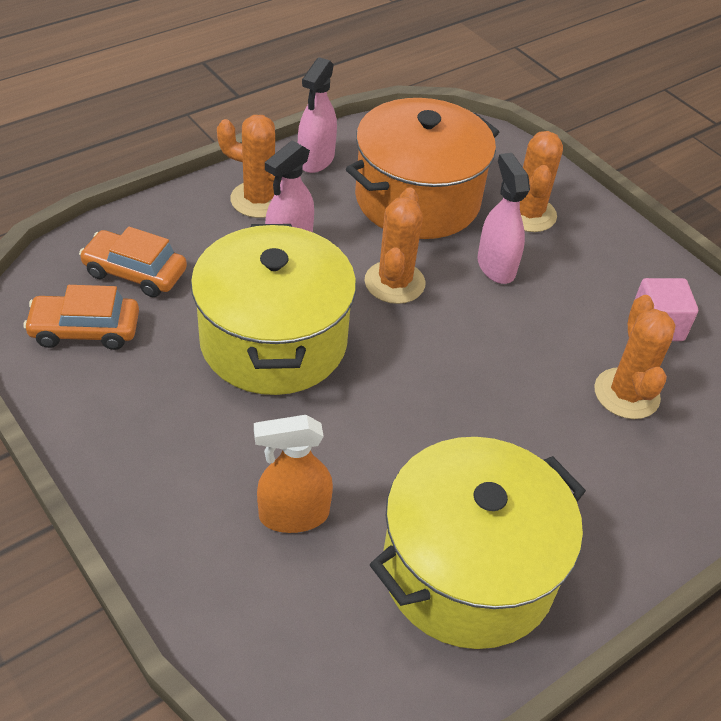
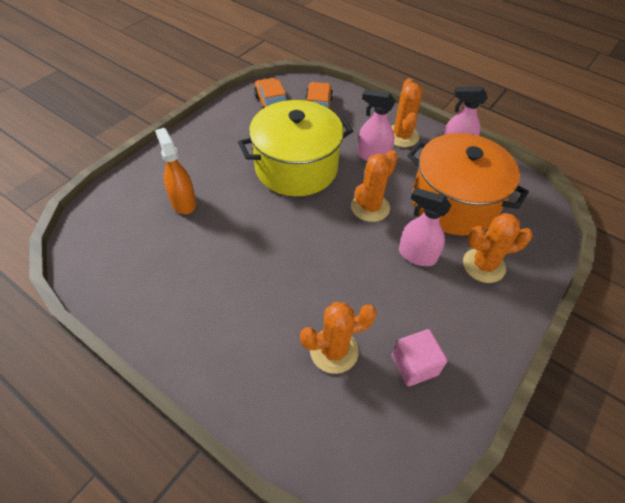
camera: 75 degrees right, 5 degrees up
(394, 282) = (370, 207): orange cactus -> orange cactus turned 45 degrees counterclockwise
(468, 571) = (164, 282): yellow pot -> none
(496, 266) = (416, 255): pink spray bottle -> pink spray bottle turned 120 degrees counterclockwise

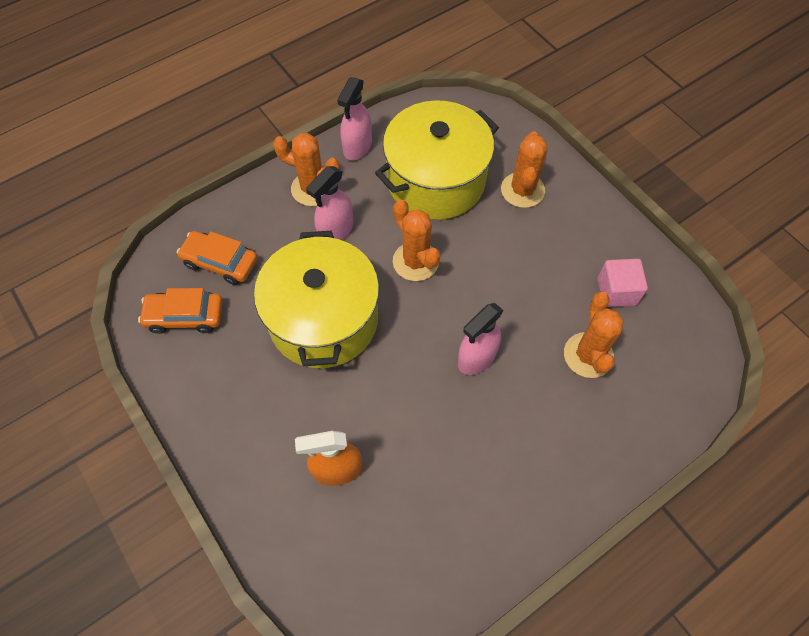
camera: 70 degrees left, 10 degrees up
(416, 255) = (494, 242): pink spray bottle -> pink spray bottle (476, 358)
(454, 203) = (436, 181): orange pot -> yellow pot

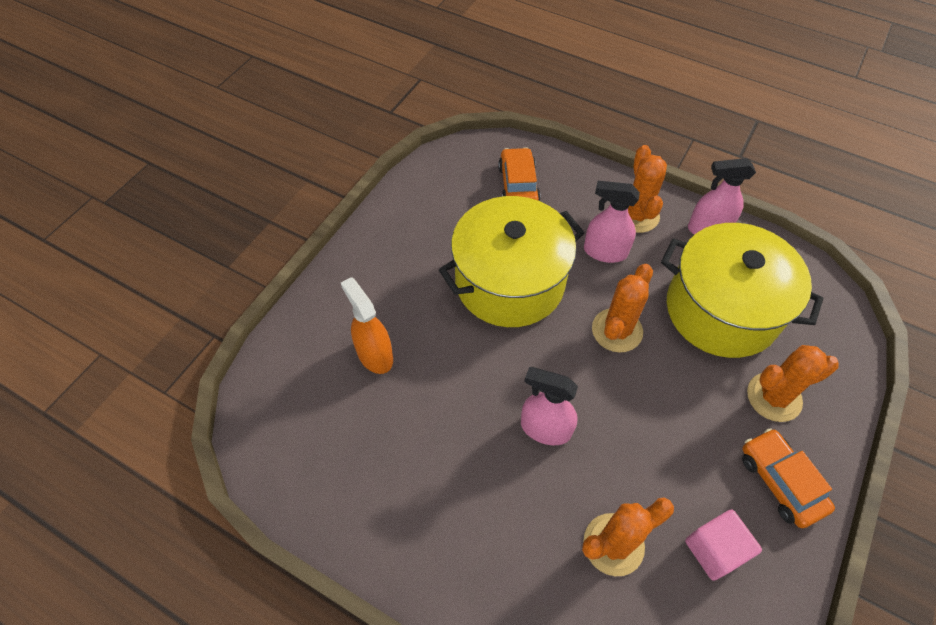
camera: 65 degrees right, 5 degrees down
(185, 316) = (455, 186): orange car -> orange car (780, 481)

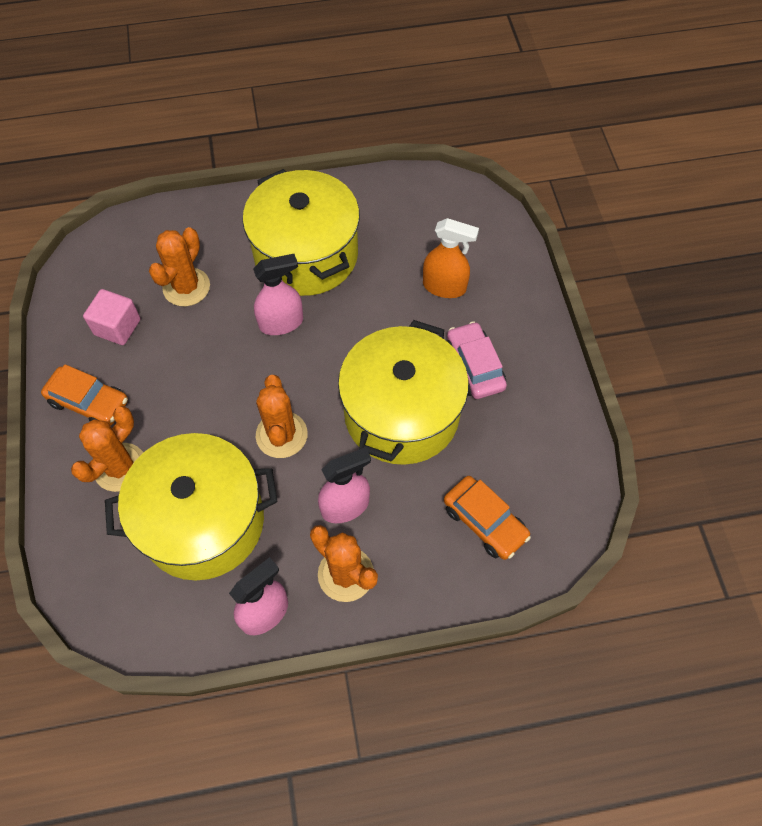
camera: 140 degrees right, 5 degrees up
(421, 276) = (474, 366): none -> pink car
(464, 486) = (306, 254): none -> yellow pot

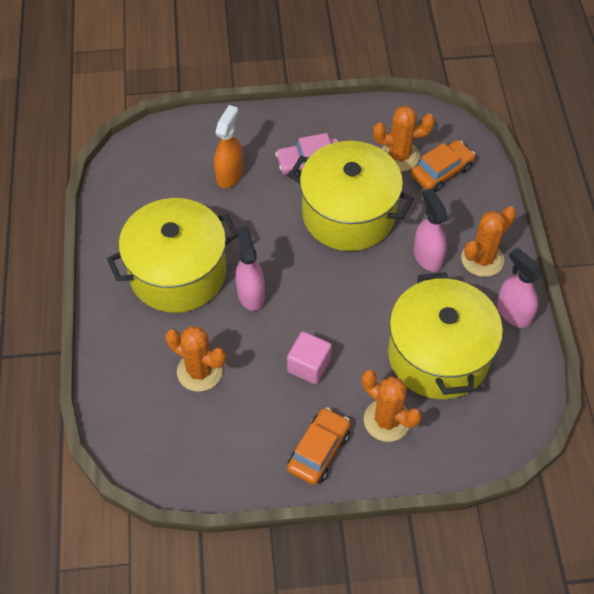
camera: 85 degrees left, 5 degrees down
(117, 327) = (238, 430): pink cube -> pink cube (309, 365)
(281, 435) = (362, 297): orange cactus -> orange cactus (399, 156)

